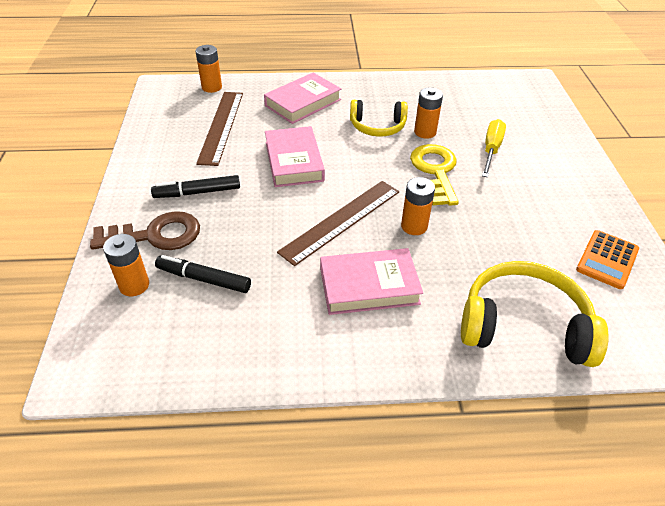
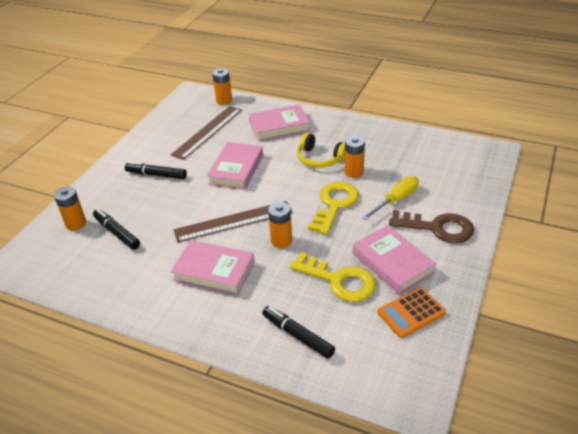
camera: 30 degrees right, 5 degrees down
(155, 235) = (111, 196): brown key -> brown key (437, 228)
(511, 250) = (339, 280): none -> yellow key
(524, 326) = (297, 335): yellow headphones -> black marker
(545, 215) = (392, 263): none -> pink book

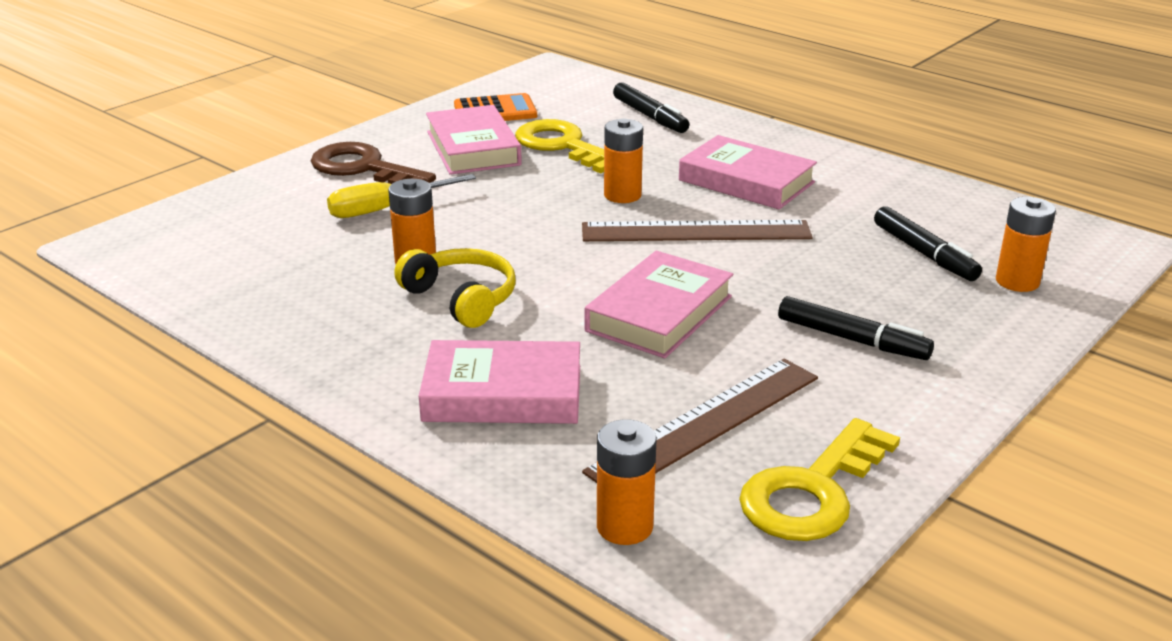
camera: 165 degrees left, 10 degrees down
(334, 205) = (498, 222): yellow key -> yellow key (813, 491)

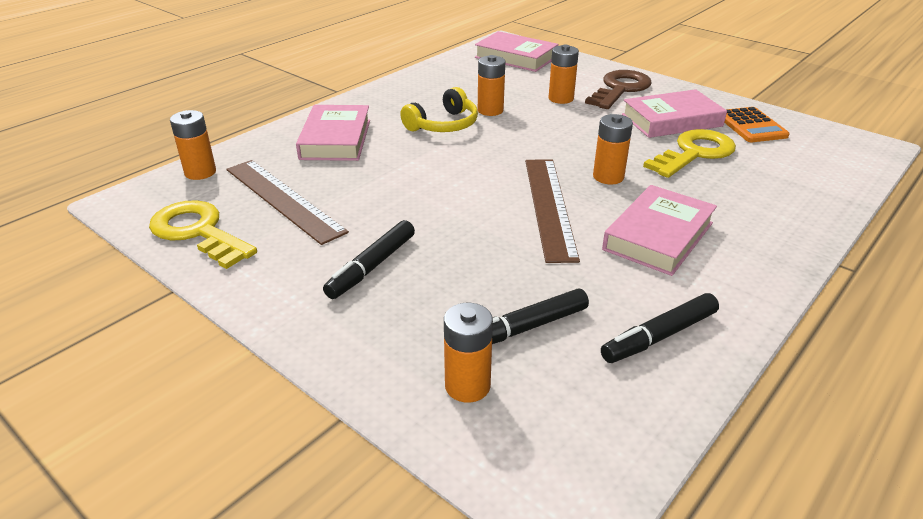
camera: 90 degrees right, 5 degrees up
(385, 209) = (561, 98): yellow screwdriver -> orange battery
(650, 116) = (787, 192): black marker -> black marker (659, 336)
(659, 313) = (420, 187): pink book -> pink book (516, 57)

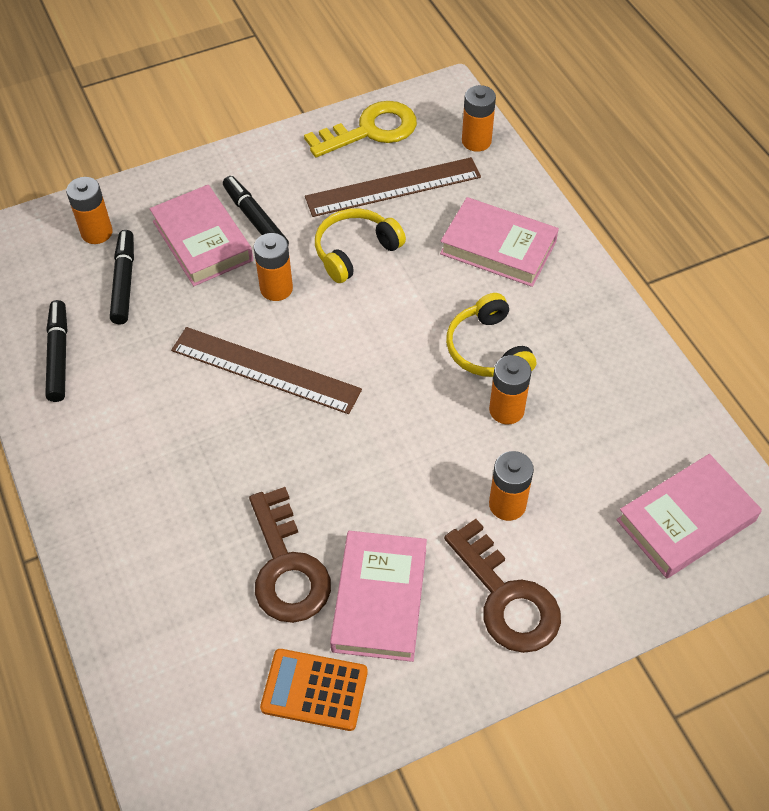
camera: 115 degrees right, 20 degrees up
(380, 198) = (355, 251): none -> yellow headphones
(608, 177) = (287, 448): orange battery -> orange battery (276, 288)
(658, 236) = (166, 429): pink book -> pink book (202, 241)
(694, 153) = (287, 566): yellow key -> brown key

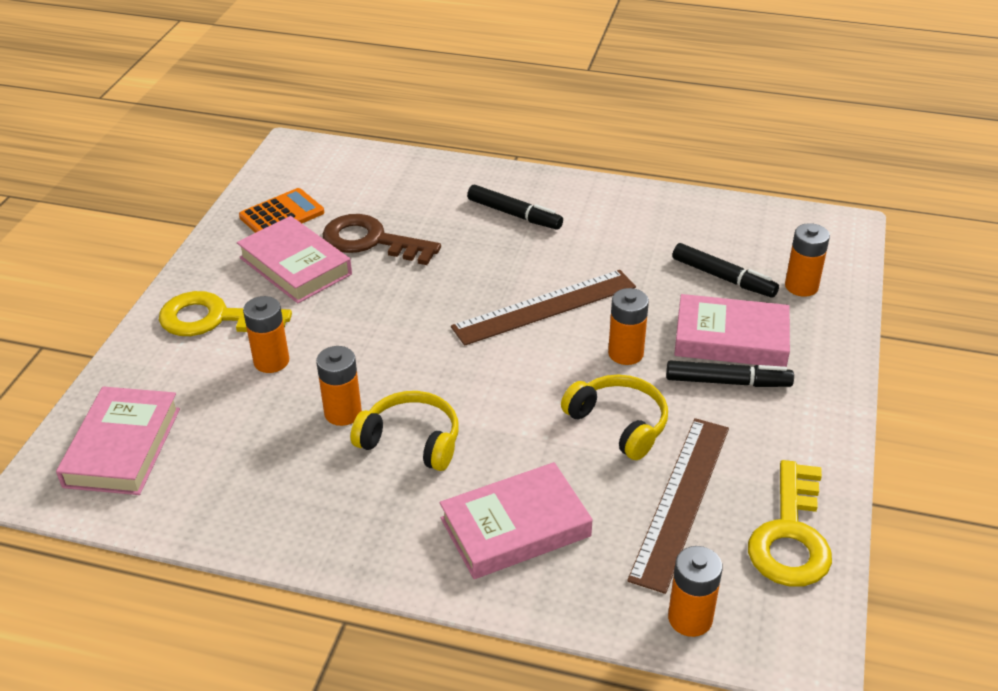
camera: 130 degrees right, 15 degrees down
(58, 356) = (675, 220): black marker -> black marker (514, 214)
(355, 251) = (619, 424): yellow headphones -> yellow headphones turned 45 degrees counterclockwise
(506, 597) = (215, 319): brown key -> yellow key

